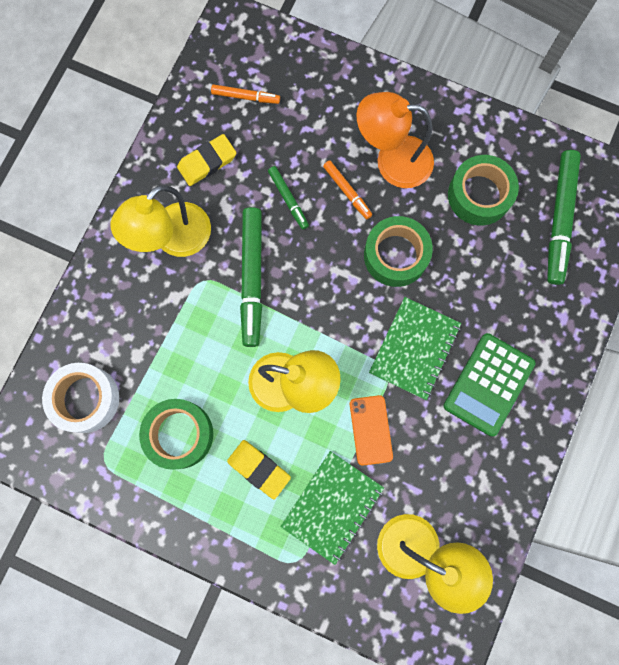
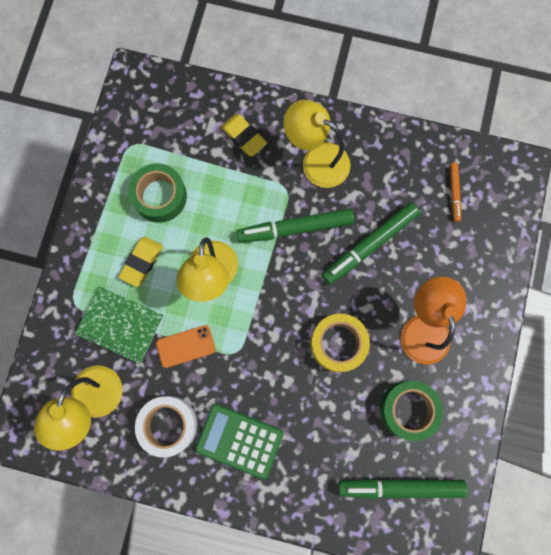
camera: 80 degrees right, 0 degrees up
(85, 399) = (176, 121): white tape -> white tape (168, 425)
(207, 162) = (388, 173): yellow eraser -> yellow eraser (244, 136)
(288, 199) = (369, 245): green marker -> green marker, size x1.92
(347, 191) = (387, 293): orange marker -> none
(395, 255) = (338, 344): green tape -> yellow tape
(414, 348) = (259, 372): green notebook -> none

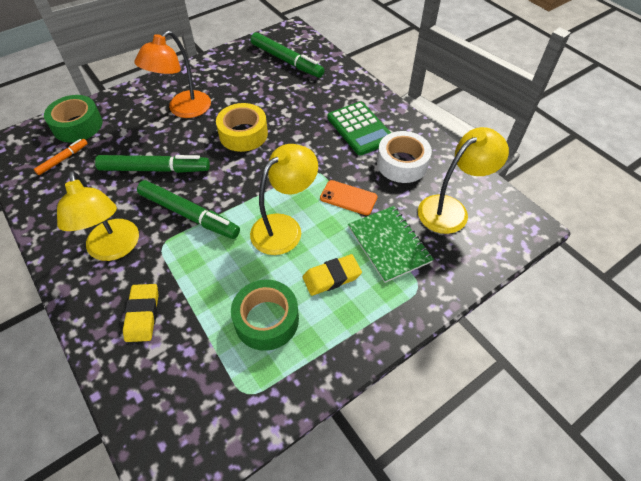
camera: 140 degrees left, 25 degrees down
(408, 409) = (242, 84): green tape -> green tape (77, 125)

